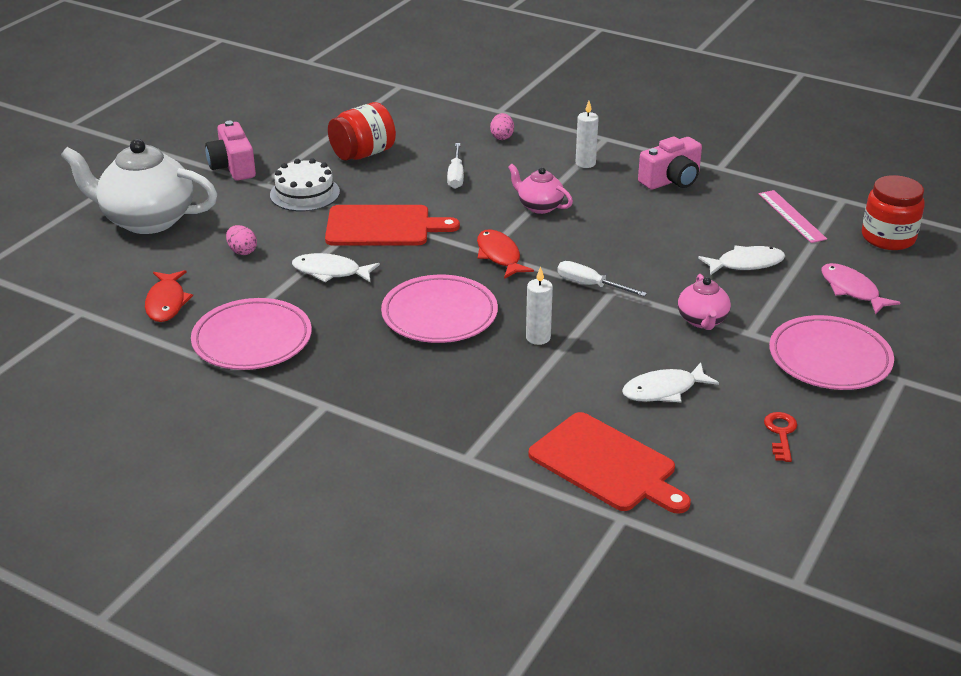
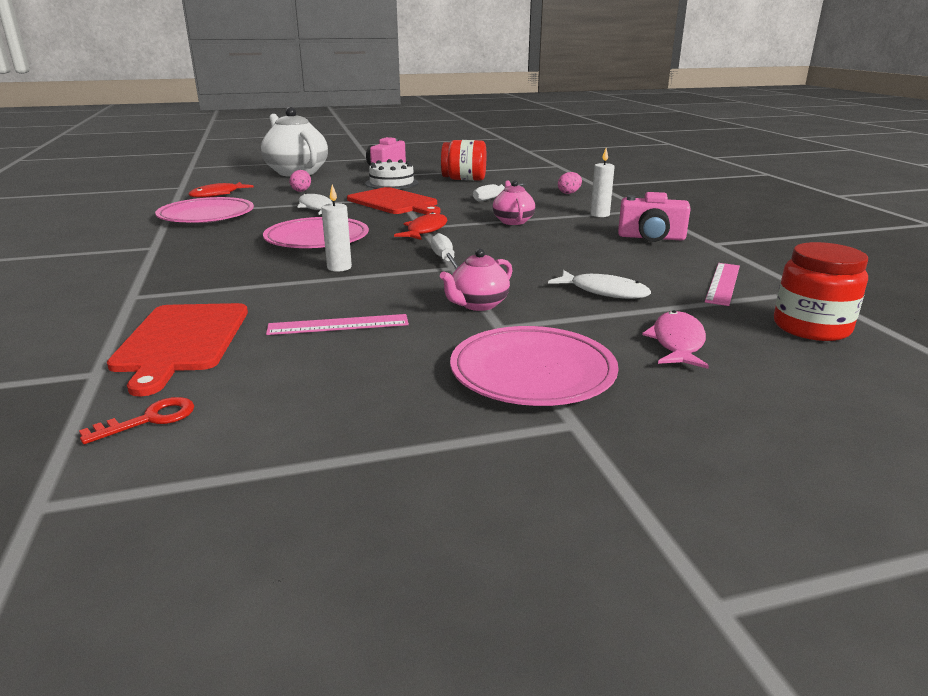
camera: 45 degrees right, 10 degrees down
(663, 390) = (338, 325): white fish -> pink ruler
(781, 433) = (348, 395): red key -> red key (150, 419)

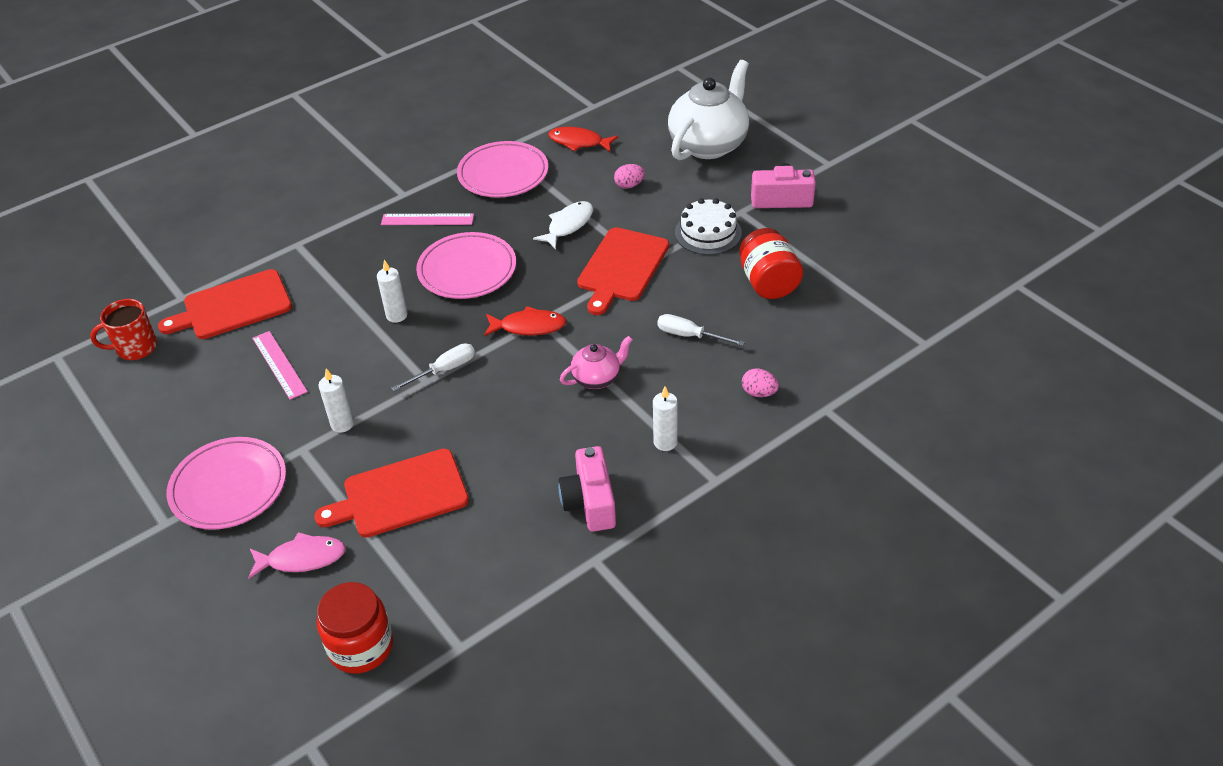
camera: 70 degrees right, 20 degrees up
(150, 419) = (135, 348): red key -> red mug
(478, 304) = (342, 424): pink teapot -> white candle
(604, 292) = (400, 495): white fish -> red cutting board
(723, 283) = (456, 577): pink ruler -> pink ruler (427, 220)

